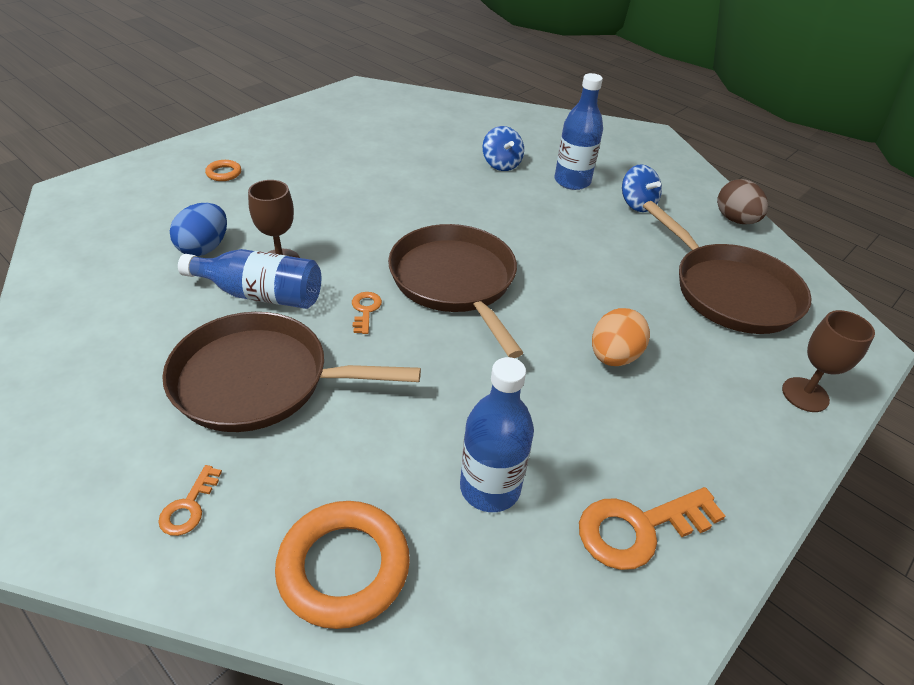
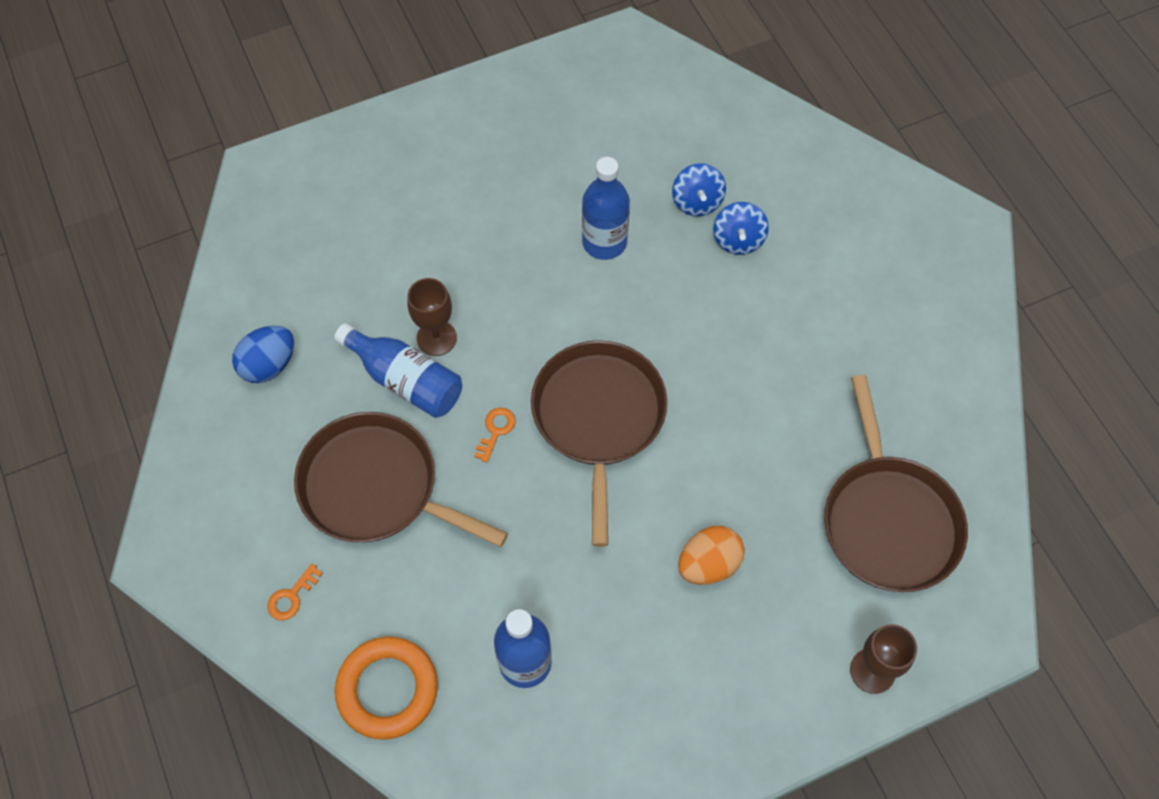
camera: 25 degrees right, 20 degrees up
(204, 248) = (370, 298): blue egg -> blue egg (269, 365)
(224, 173) = (417, 179): orange ring -> none
(572, 181) = (809, 293): blue bottle -> blue bottle (604, 242)
(637, 204) = (867, 355): blue spinning top -> blue spinning top (697, 202)
(638, 528) = (627, 742): orange key -> none
(735, 220) = (974, 415): brown egg -> none

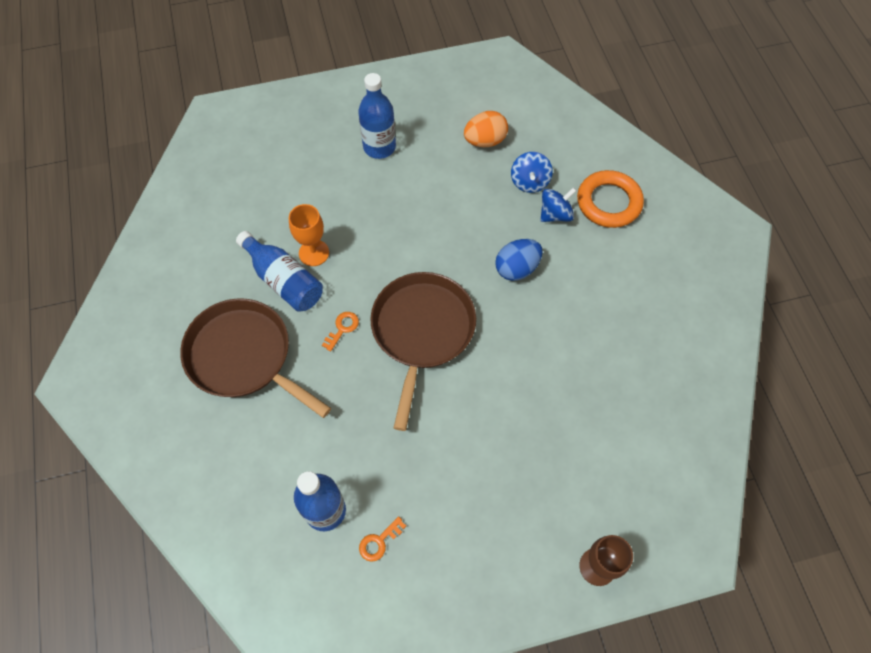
camera: 10 degrees right, 0 degrees up
(269, 365) = (187, 254): blue egg -> blue egg (517, 268)
(291, 597) = (162, 429): orange key -> orange key (379, 542)
(387, 689) = (216, 513): orange ring -> orange ring (609, 202)
(436, 338) = (314, 253): brown goblet -> orange goblet
(604, 242) = (454, 201): blue bottle -> blue bottle (379, 147)
(708, 564) = (483, 458): orange egg -> orange egg (485, 141)
(738, 240) = (555, 214): blue spinning top -> blue spinning top turned 135 degrees counterclockwise
(888, 520) = (632, 448): brown pan -> none

